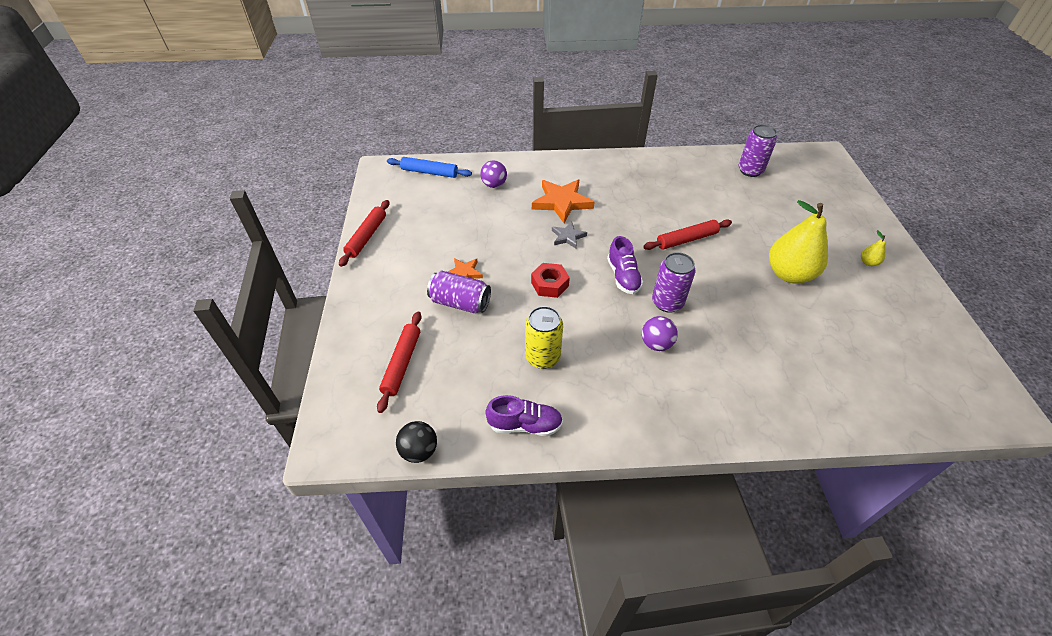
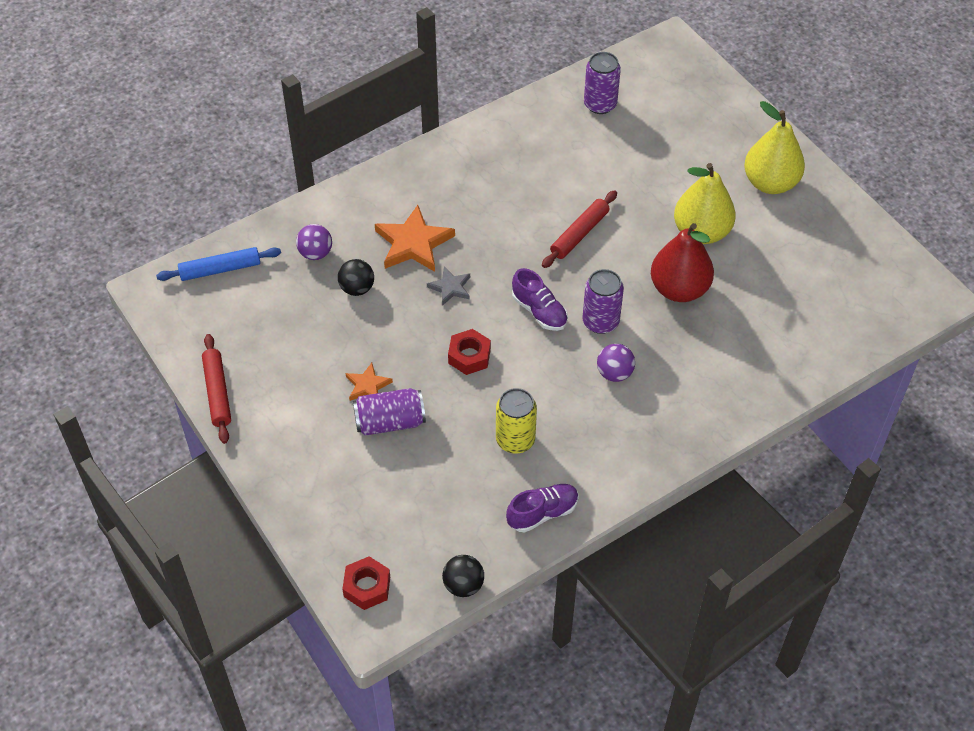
camera: 30 degrees left, 5 degrees up
(348, 412) = (367, 587): none -> red nut
(402, 364) = (381, 515): red rolling pin -> none
(504, 213) = (357, 288): none -> black ball
(748, 306) = (679, 289): none -> red pear
(868, 262) = (770, 183): yellow pear -> yellow pear, size x2.46

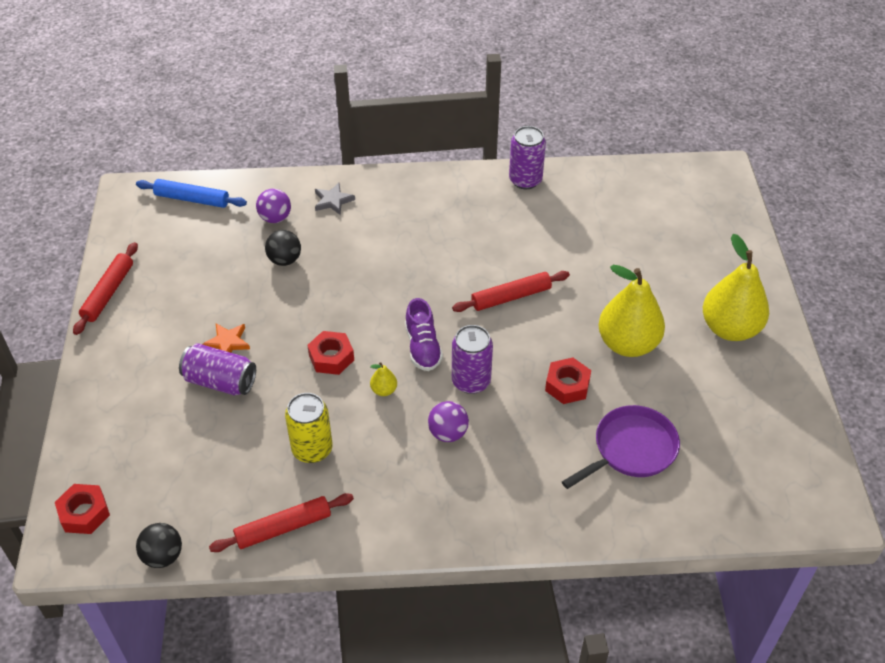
camera: 30 degrees right, 5 degrees down
(413, 243) = (360, 244): orange star -> none
(450, 287) = (362, 293): grey star -> grey star (333, 201)
(535, 363) = (384, 390): none -> yellow pear
(542, 513) = (283, 527): purple shoe -> red rolling pin
(600, 104) = (614, 196): purple can -> purple can (525, 180)
(679, 289) = (567, 385): red pear -> red nut
(763, 318) = (631, 449): none -> purple pan

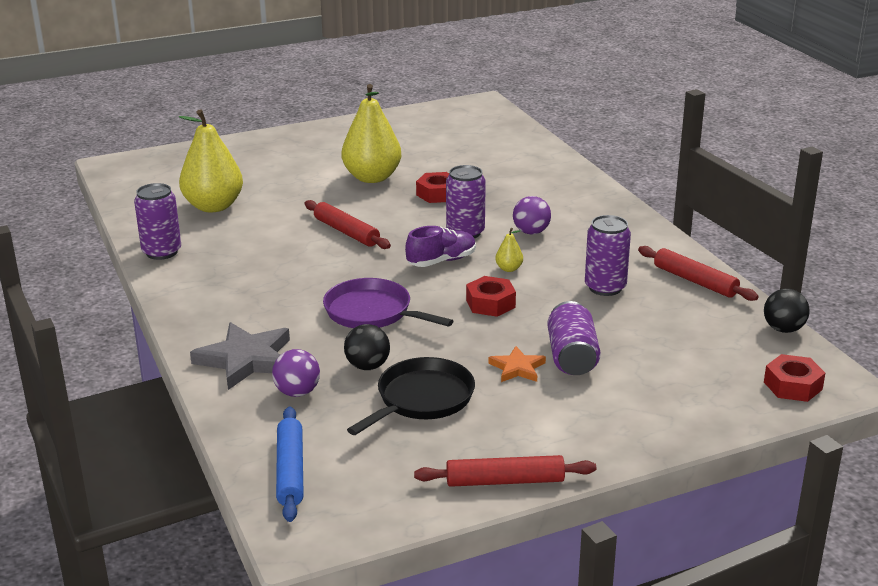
camera: 110 degrees left, 20 degrees down
(224, 277) = (421, 399): none -> black pan
(312, 449) = (605, 287): yellow can -> purple can
(333, 201) = (246, 359): grey star -> grey star, size x1.82
(631, 449) = (484, 164): purple pan -> purple pan (372, 312)
(730, 328) = (327, 144): yellow pear -> yellow pear (213, 206)

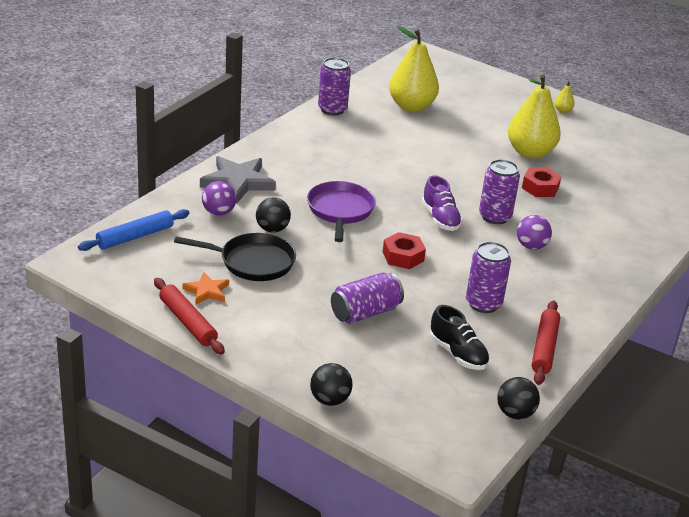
camera: 55 degrees right, 5 degrees up
(346, 232) = (436, 167): red rolling pin -> none
(441, 261) = (440, 218): purple shoe -> purple shoe turned 45 degrees clockwise
(509, 269) = (462, 251): yellow pear -> yellow pear (562, 110)
(517, 368) = (327, 291): orange star -> orange star (207, 291)
(675, 328) = (457, 354): none -> black shoe
(707, 426) = (329, 400): none -> black ball
(792, 386) = (429, 435): red nut -> none

